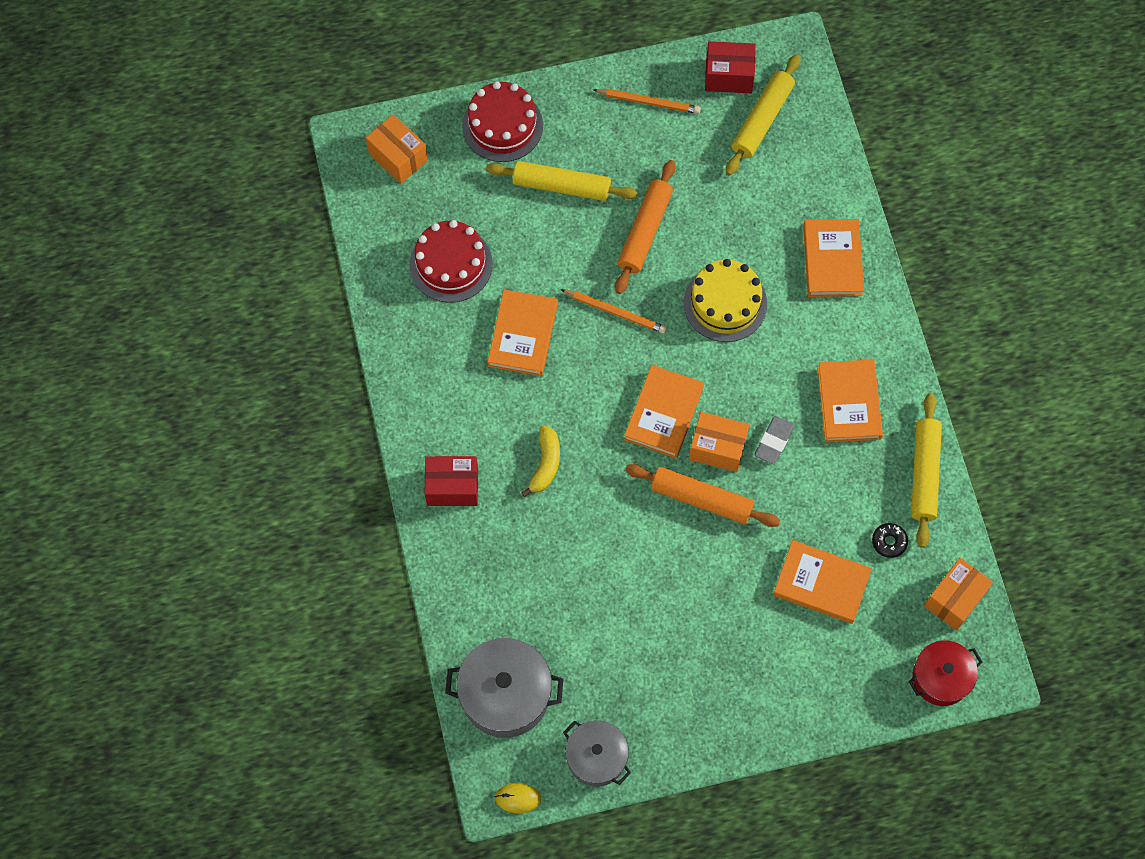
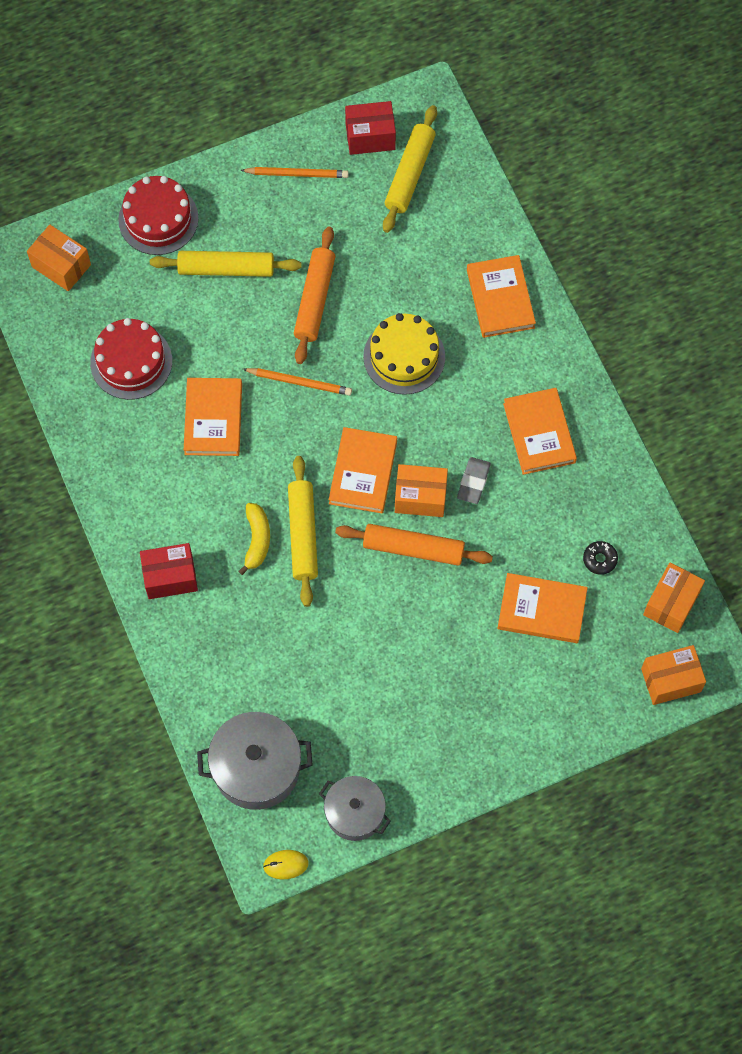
camera: 10 degrees left, 0 degrees up
(924, 473) = (622, 488): yellow rolling pin -> yellow rolling pin (303, 534)
(941, 678) = (670, 680): red pot -> orange box

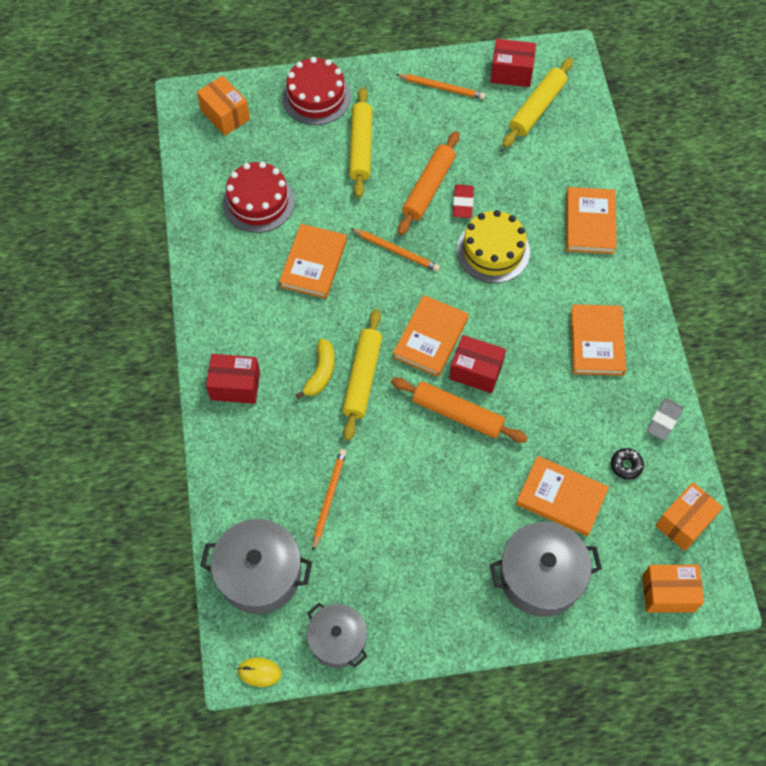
camera: 15 degrees right, 5 degrees down
(226, 269) = (361, 147): yellow rolling pin -> yellow rolling pin turned 75 degrees clockwise
(304, 672) = (328, 498): none -> orange pencil
(357, 309) = (463, 203): none -> red eraser
(420, 497) = (476, 371): orange box -> red box
(473, 482) = (527, 370): grey eraser -> grey eraser (663, 421)
(541, 696) = (541, 577): none -> grey pot

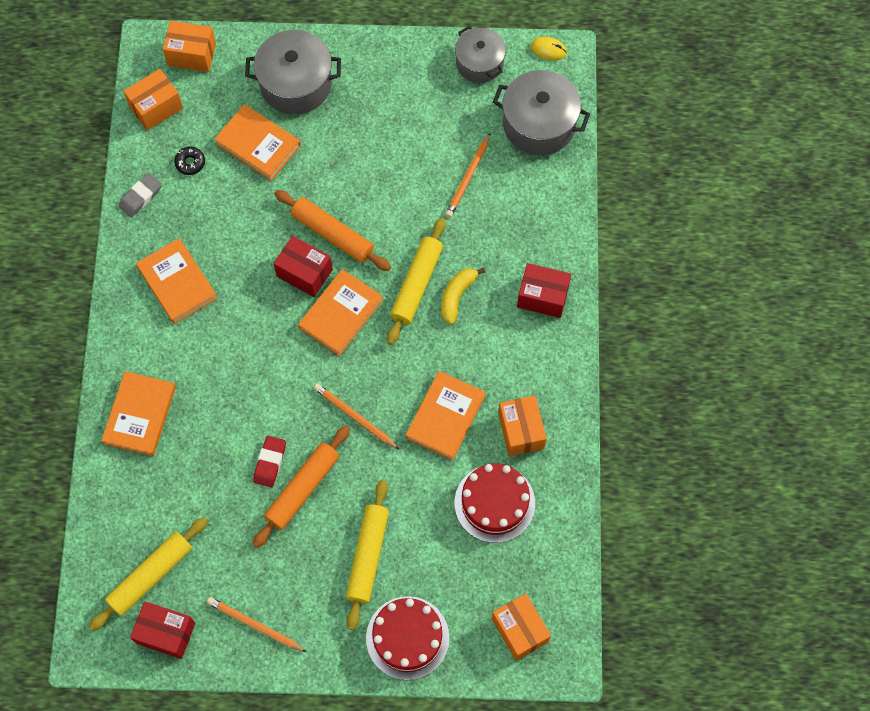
camera: 170 degrees left, 5 degrees up
(242, 262) = (521, 431): none -> orange box
(493, 251) = (252, 399): yellow cake -> none
(596, 342) = (177, 283): orange book -> orange book turned 45 degrees counterclockwise

